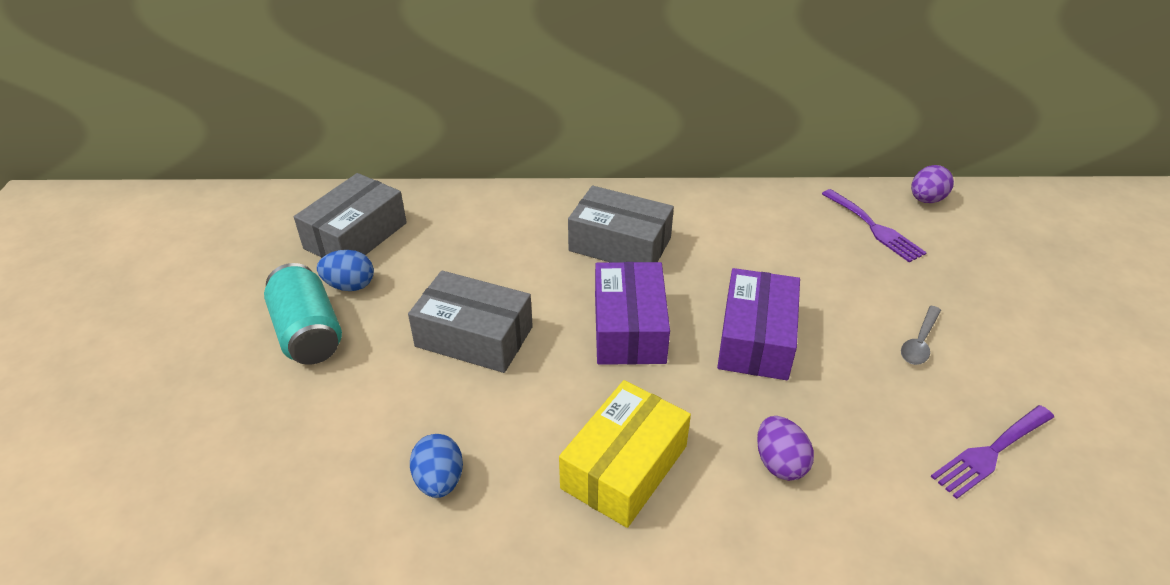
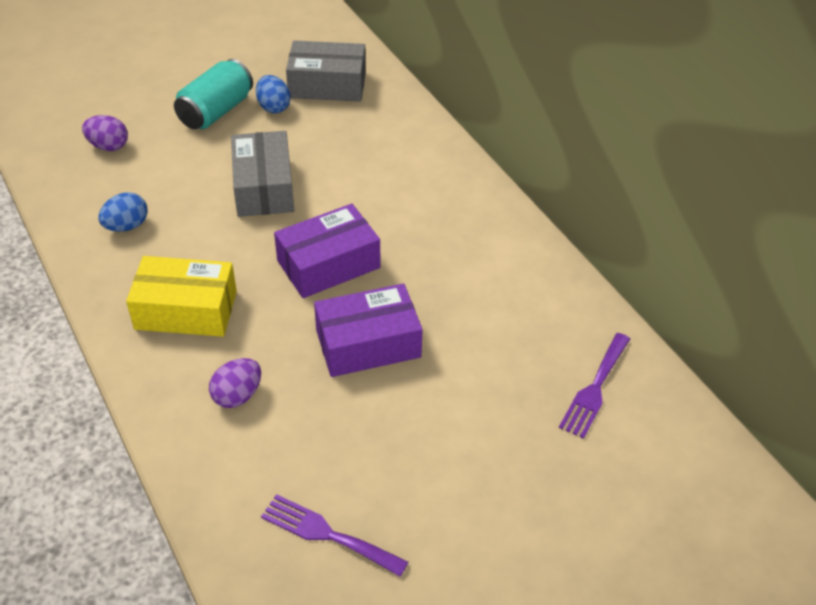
camera: 60 degrees right, 5 degrees up
(620, 244) = (427, 223): grey box -> none
(919, 342) = (440, 458): grey spoon -> none
(926, 199) = (684, 421): purple egg -> purple egg (108, 146)

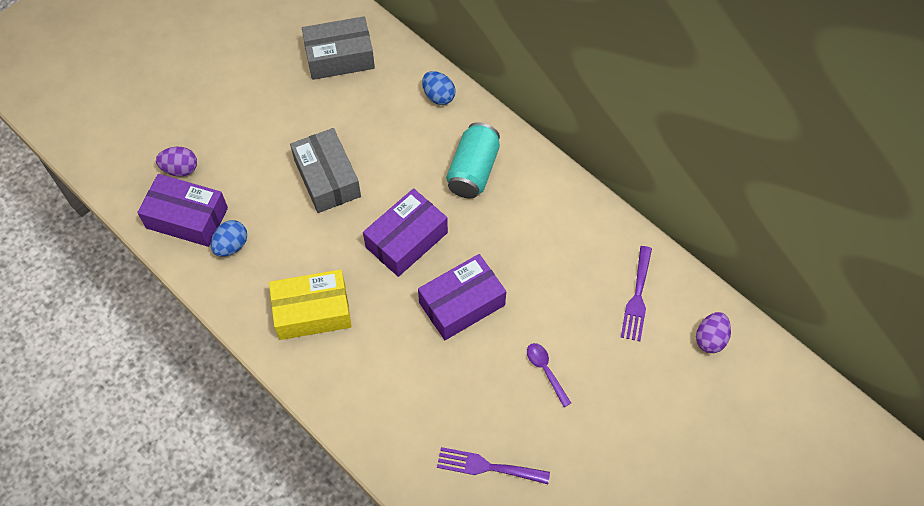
camera: 15 degrees left, 15 degrees up
(92, 190) = (187, 218): none -> purple box
(216, 111) = (256, 109): turquoise can -> turquoise can (473, 171)
(237, 395) = (381, 375): purple egg -> purple egg (710, 339)
(273, 107) = (303, 93): blue egg -> blue egg (438, 96)
(446, 442) = (545, 371): none -> purple spoon

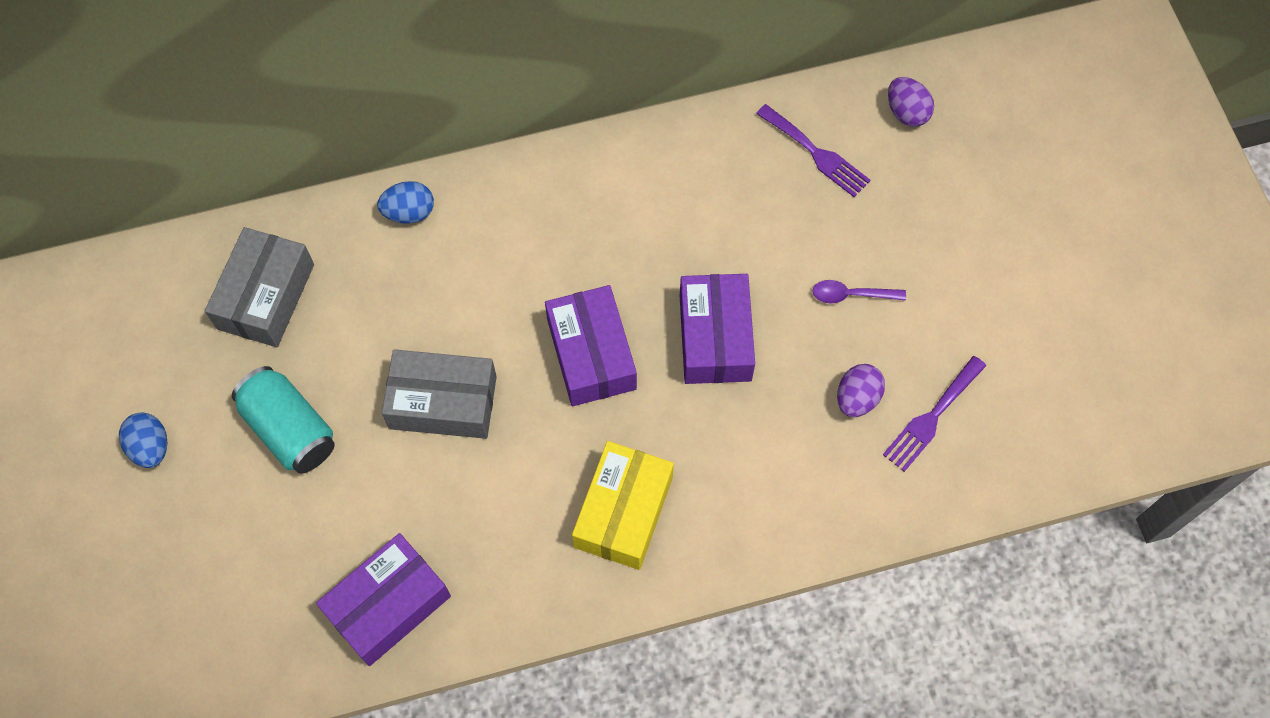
camera: 60 degrees left, 5 degrees up
(180, 169) = (305, 580): purple egg -> purple egg (857, 398)
(231, 246) = (467, 567): blue egg -> blue egg (150, 447)
(473, 171) = (543, 230): turquoise can -> turquoise can (290, 429)

